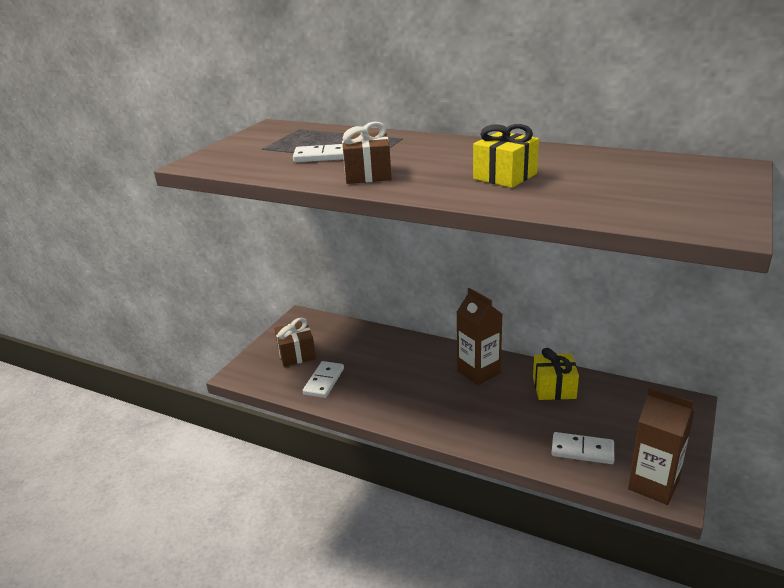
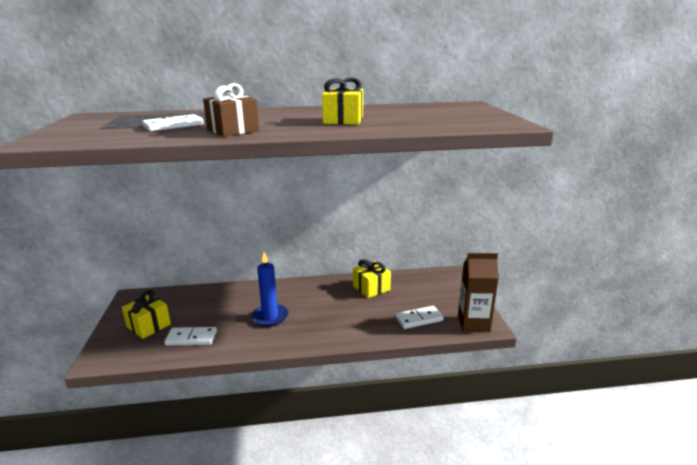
camera: 35 degrees left, 5 degrees down
(296, 354) = (148, 325): brown gift -> yellow gift
(324, 381) = (191, 338): white domino -> white domino turned 75 degrees counterclockwise
(412, 384) = (270, 317): none -> blue candle
(478, 372) = (313, 294): brown carton -> none

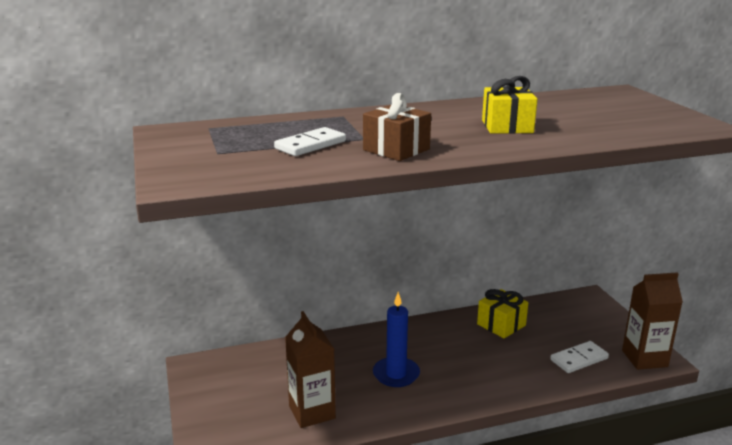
camera: 10 degrees left, 0 degrees up
(148, 325) = (244, 402): yellow gift -> none
(191, 338) = (312, 412): white domino -> brown carton

